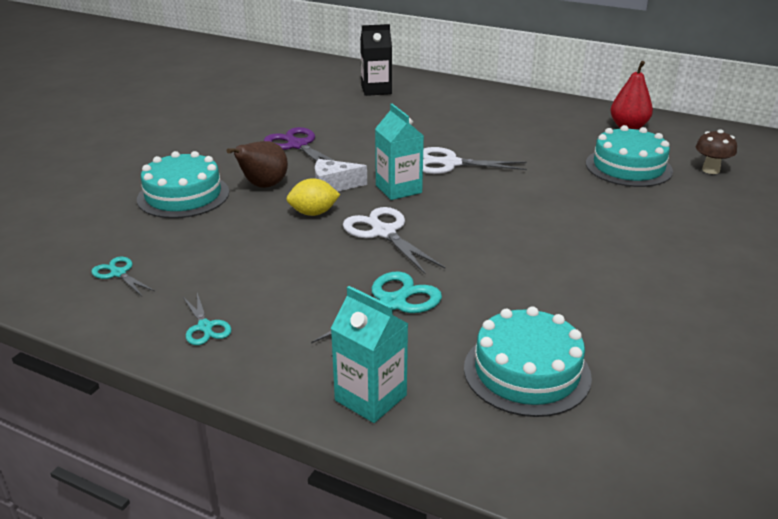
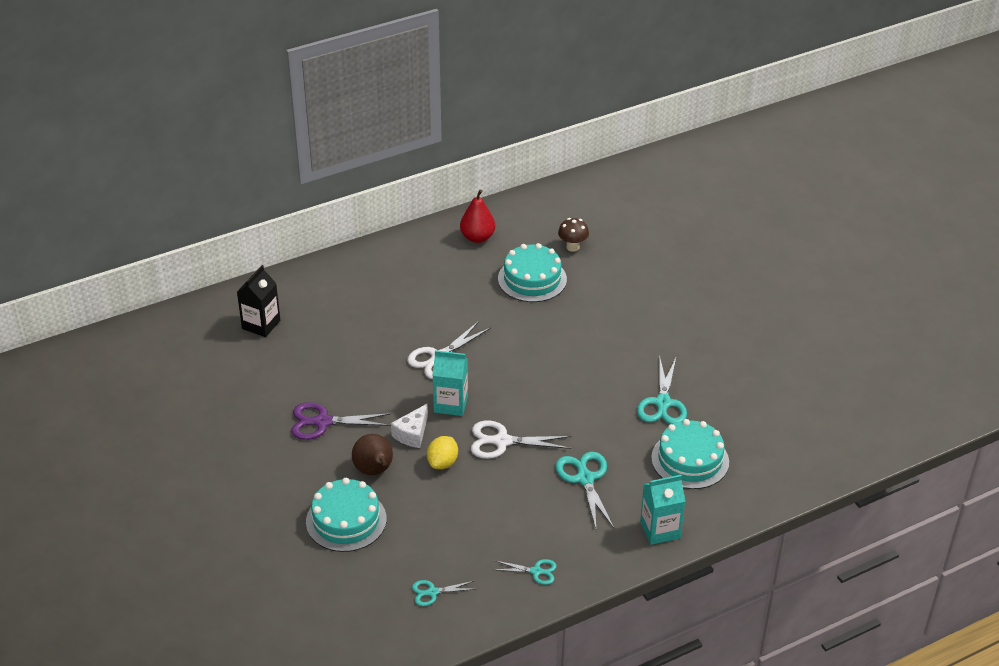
camera: 55 degrees left, 10 degrees up
(590, 310) = (662, 403): none -> turquoise scissors

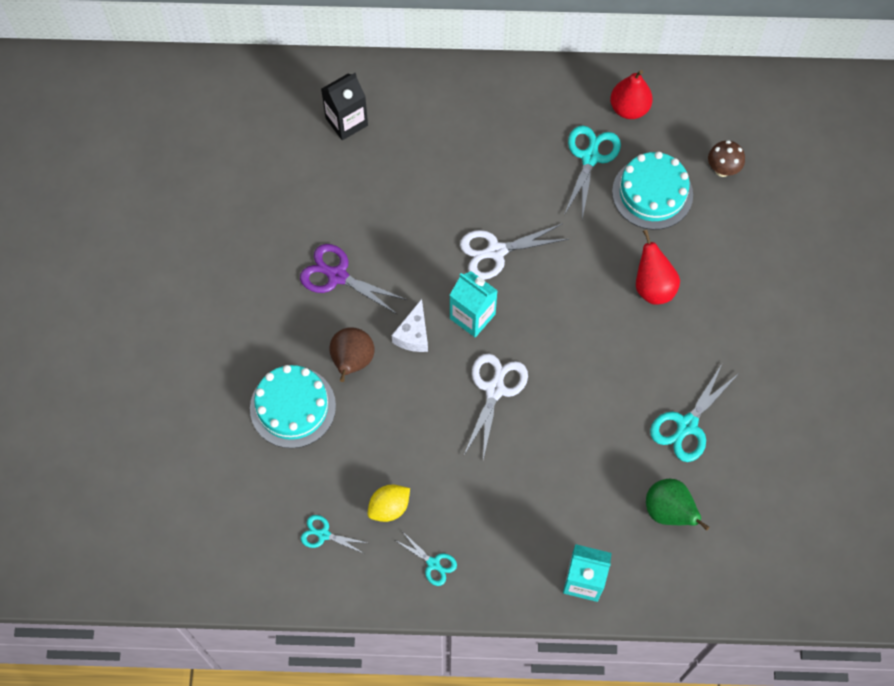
camera: 30 degrees right, 25 degrees up
(412, 434) = (413, 335): white cheese -> white cheese turned 45 degrees counterclockwise
(442, 463) = (422, 385): yellow lemon -> yellow lemon (389, 507)
(502, 441) = (495, 389): white scissors -> white scissors turned 75 degrees clockwise
(574, 332) = (653, 287): none -> red pear
(585, 479) = (548, 479): turquoise scissors -> turquoise scissors (590, 157)
(690, 460) = (669, 511): turquoise cake -> green pear

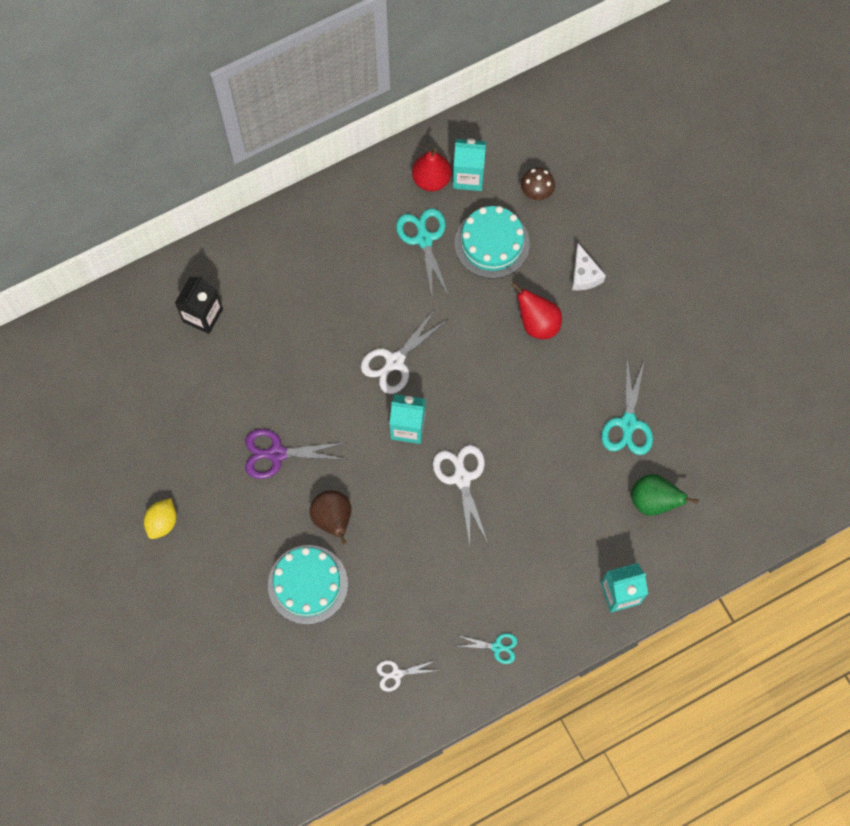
camera: 30 degrees left, 5 degrees up
(323, 534) = (396, 674): turquoise scissors -> white scissors
(389, 507) = (435, 622): yellow lemon -> yellow lemon (162, 522)
(413, 335) = (369, 469): white cheese -> white cheese (584, 275)
(666, 123) = (468, 176): none -> turquoise carton

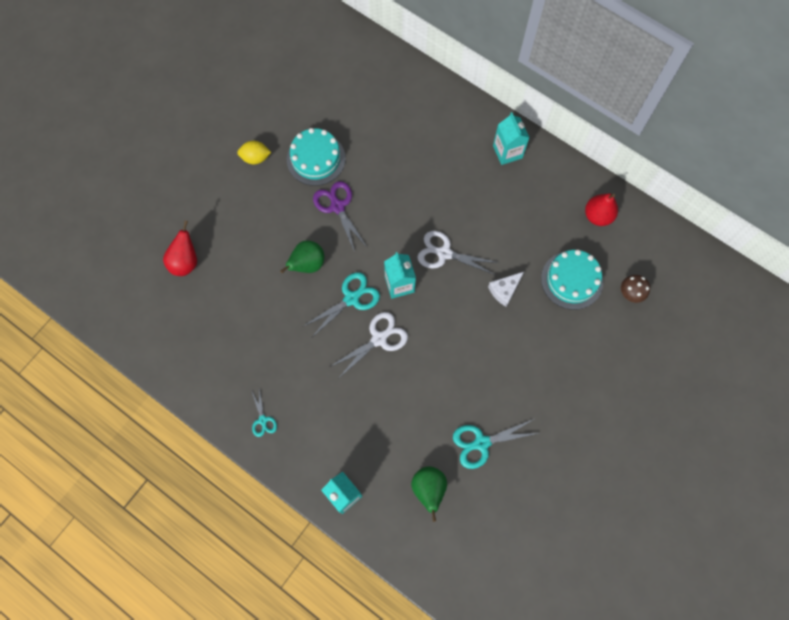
camera: 65 degrees right, 0 degrees up
(203, 315) = (413, 115): black carton -> none
(308, 584) = (253, 269): turquoise cake -> turquoise cake (316, 159)
(333, 519) = (307, 264): brown pear -> green pear
(396, 674) = (213, 358): white scissors -> none
(424, 239) = (548, 231): turquoise scissors -> turquoise scissors (351, 298)
(468, 176) = (615, 240): turquoise carton -> turquoise carton (507, 152)
(537, 323) = (526, 340): red pear -> red pear (185, 262)
(584, 275) = (584, 358): white cheese -> white cheese (504, 290)

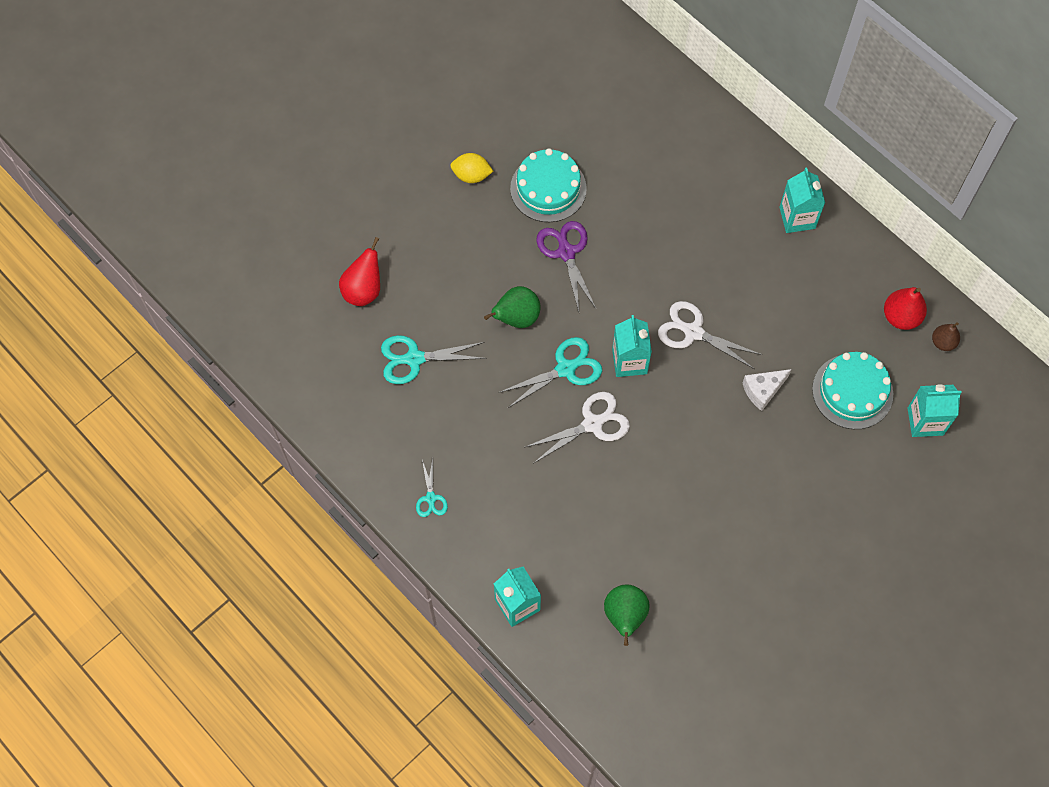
camera: 10 degrees right, 5 degrees down
(481, 443) = (701, 572): turquoise scissors -> turquoise scissors (414, 359)
(630, 294) = (925, 421): brown mushroom -> turquoise carton
(632, 230) = (943, 342): none -> brown pear

